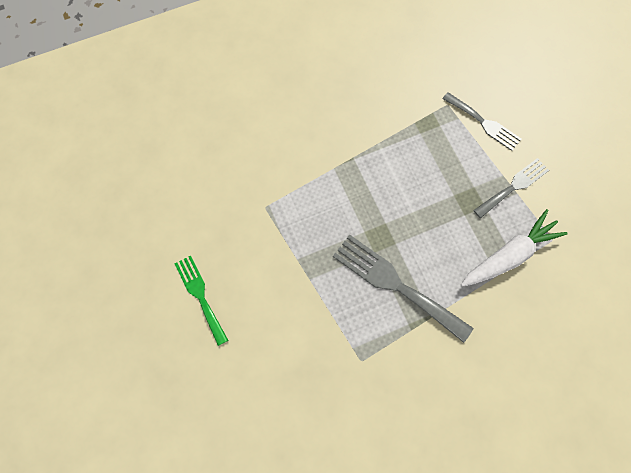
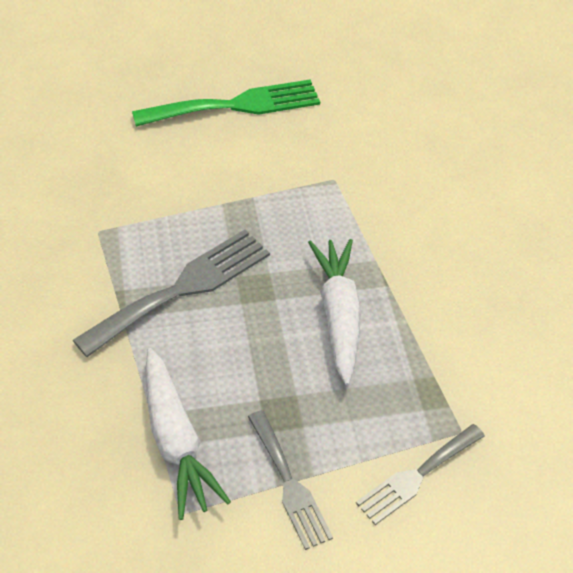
camera: 100 degrees right, 20 degrees down
(200, 296) = (236, 105): green fork -> green fork, size x1.60
(386, 182) = (338, 315): none -> white carrot

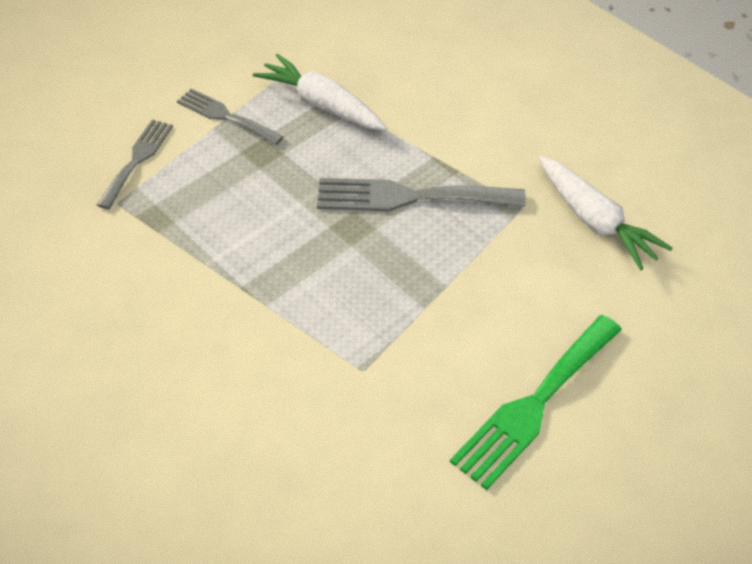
camera: 150 degrees right, 0 degrees up
(182, 289) = (409, 197): grey fork -> grey fork turned 75 degrees clockwise
(338, 315) = (267, 239): white carrot -> white carrot (595, 221)

